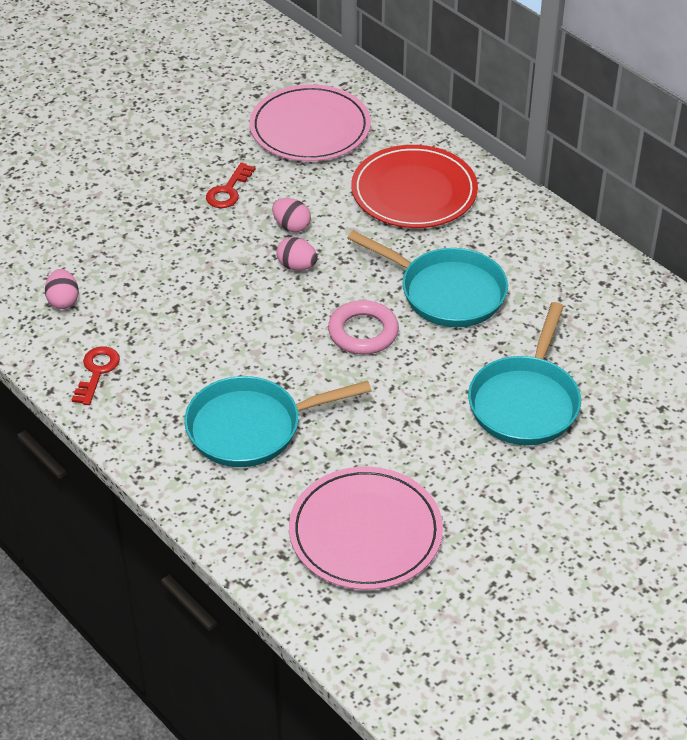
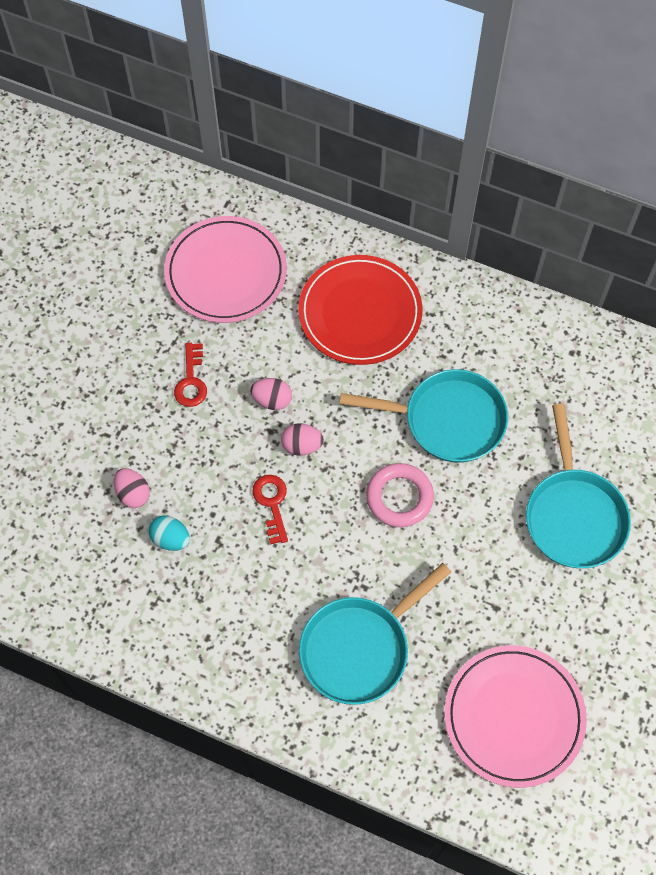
camera: 25 degrees left, 20 degrees up
(63, 301) = (111, 578): pink egg -> pink egg (133, 494)
(97, 372) = (189, 647): red key -> red key (272, 503)
(134, 291) = (171, 539): none -> turquoise egg

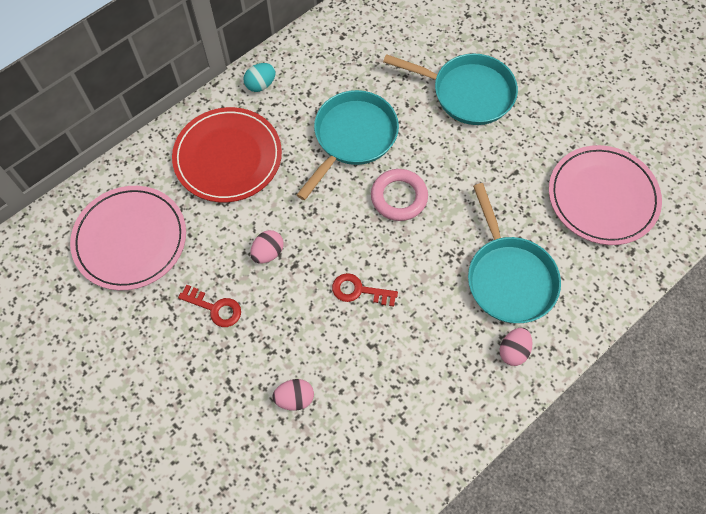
camera: 65 degrees left, 0 degrees up
(171, 539) = (351, 383): turquoise egg -> turquoise egg (261, 85)
(302, 445) = (320, 247): pink egg -> pink egg (513, 351)

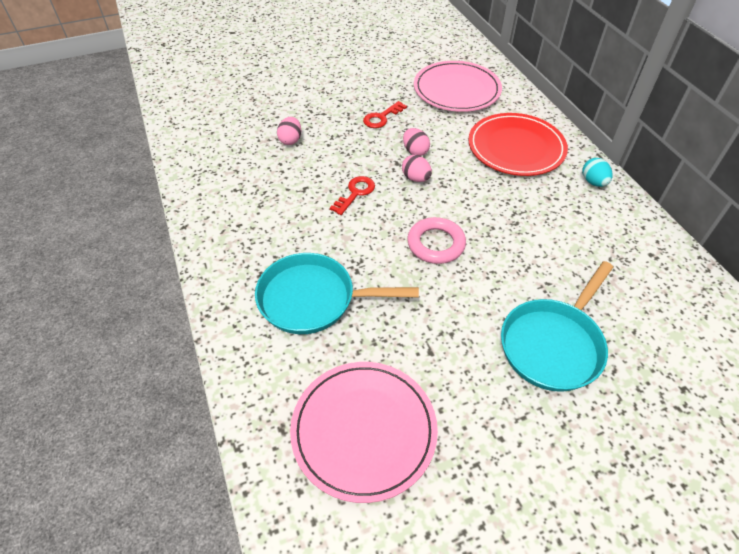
camera: 110 degrees right, 15 degrees down
(352, 138) = (515, 229): turquoise pan -> none
(513, 351) = (243, 276): pink egg -> pink egg (416, 178)

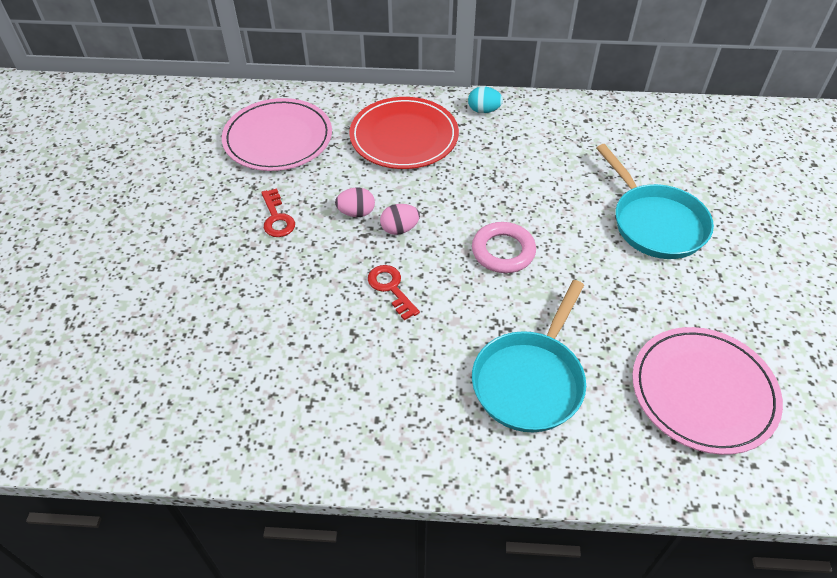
camera: 65 degrees left, 0 degrees up
(290, 140) = (253, 318): pink egg -> none

